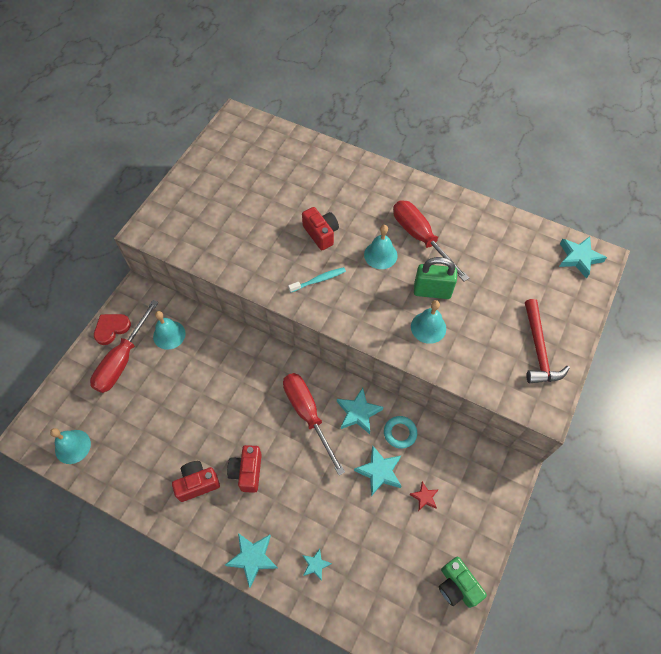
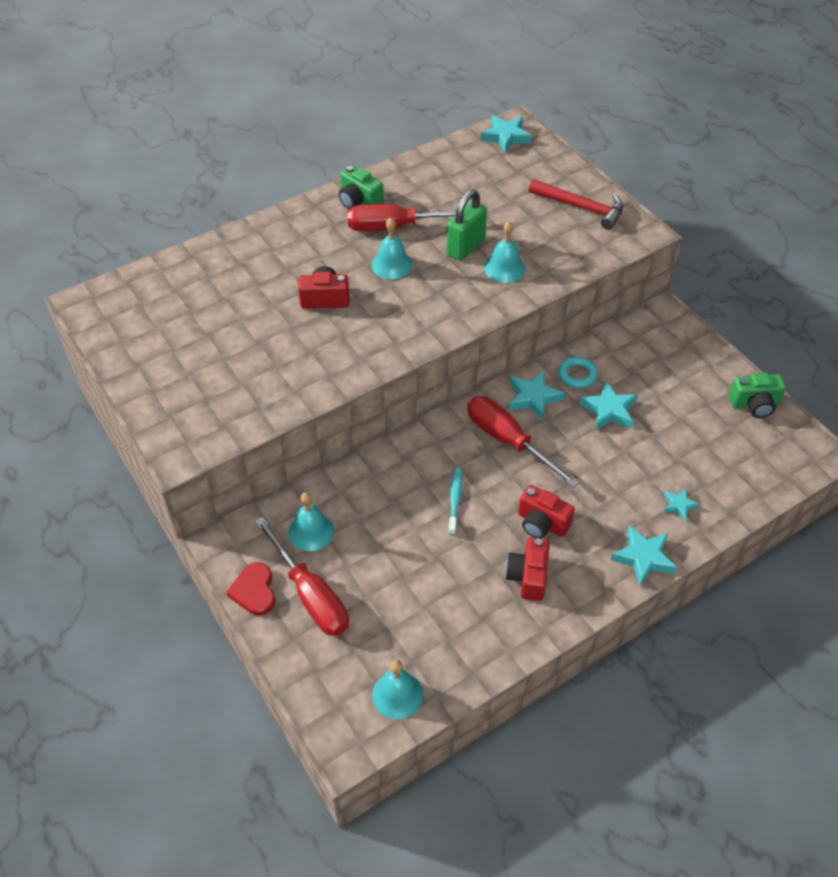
camera: 60 degrees left, 10 degrees down
(308, 415) = (508, 441): red screwdriver -> red screwdriver turned 45 degrees clockwise
(319, 280) = (384, 325): turquoise toothbrush -> turquoise toothbrush (455, 500)
(424, 497) = (655, 388): red star -> none
(430, 203) = (359, 201): none -> green camera

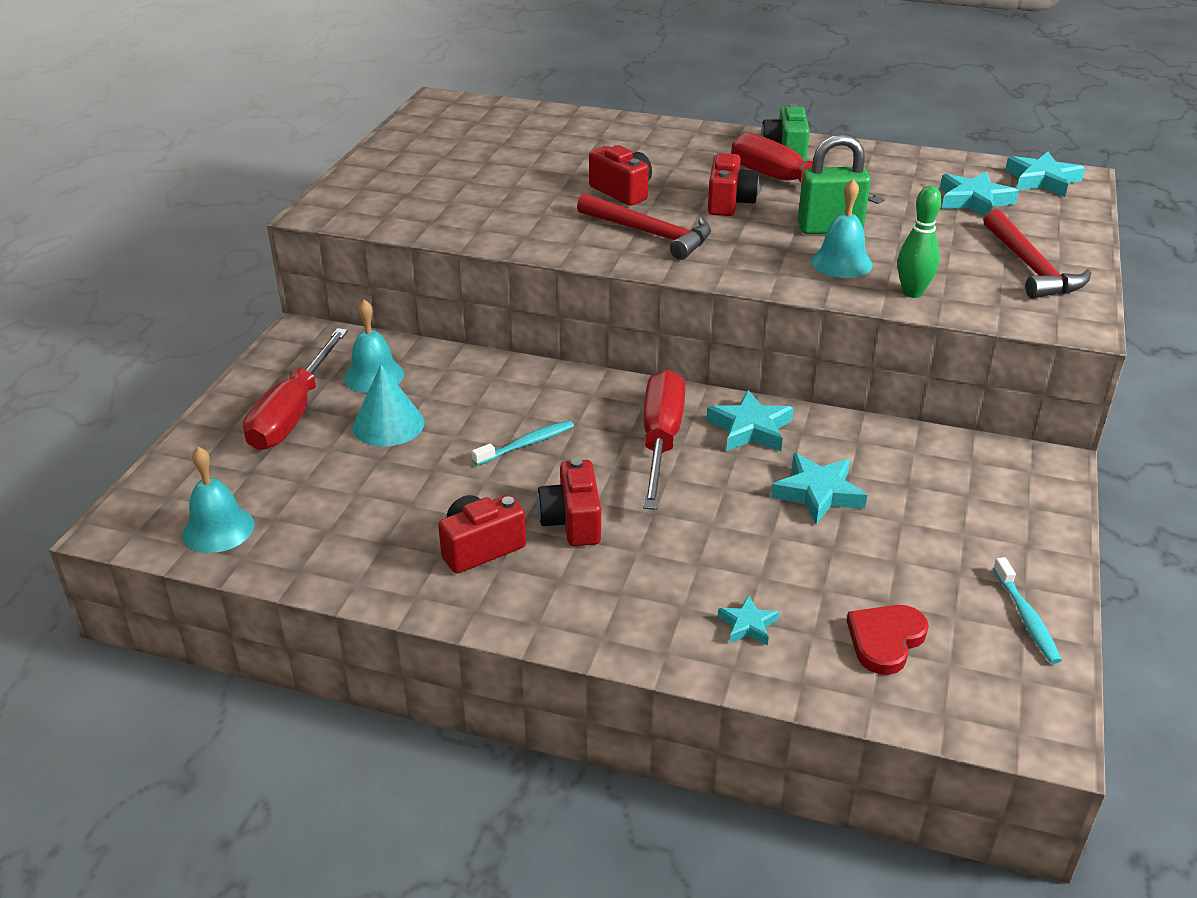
camera: 50 degrees right, 15 degrees down
(254, 591) = (263, 379): red heart -> red heart (885, 640)
(371, 553) = (388, 424): none -> turquoise cone
(389, 320) = (650, 234): none -> red hammer
(392, 265) = (729, 203): turquoise bell -> red camera
(560, 265) = (912, 293): none -> green bowling pin
(577, 375) = (834, 444): turquoise ring -> none
(643, 557) = (621, 632): turquoise star -> turquoise star (974, 200)
(754, 404) = (1026, 618): green camera -> turquoise toothbrush

